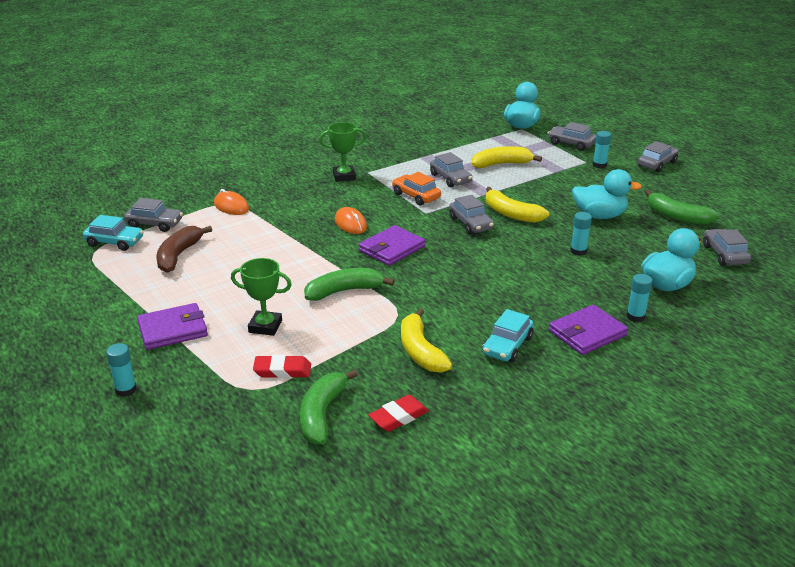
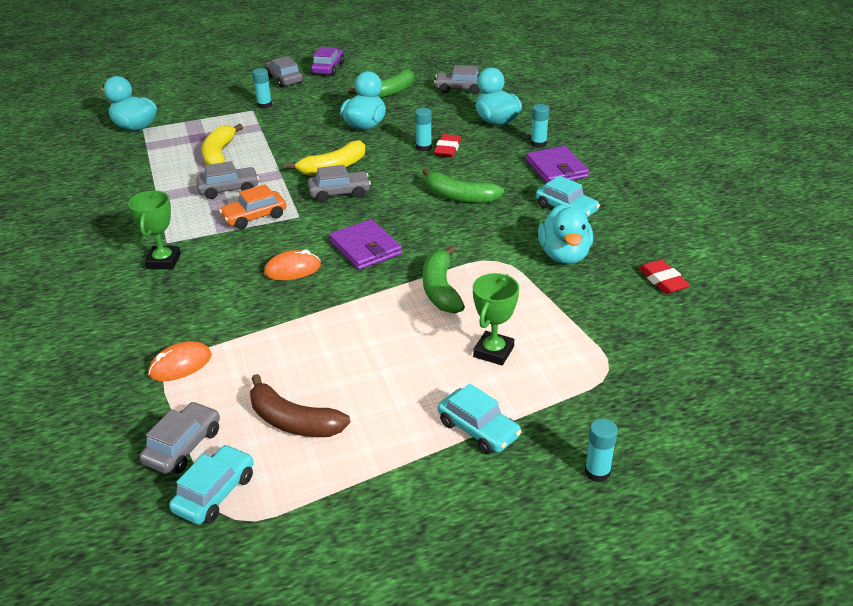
camera: 75 degrees left, 5 degrees up
(172, 329) = (478, 429): purple wallet -> turquoise car
(282, 370) = (580, 345): red eraser -> red eraser (447, 149)
(322, 414) = (655, 325): green banana -> green banana (459, 196)
(420, 351) = (564, 255): yellow banana -> turquoise duck
(571, 144) = (205, 109): grey car -> none
(700, 179) = (328, 68): none -> purple car

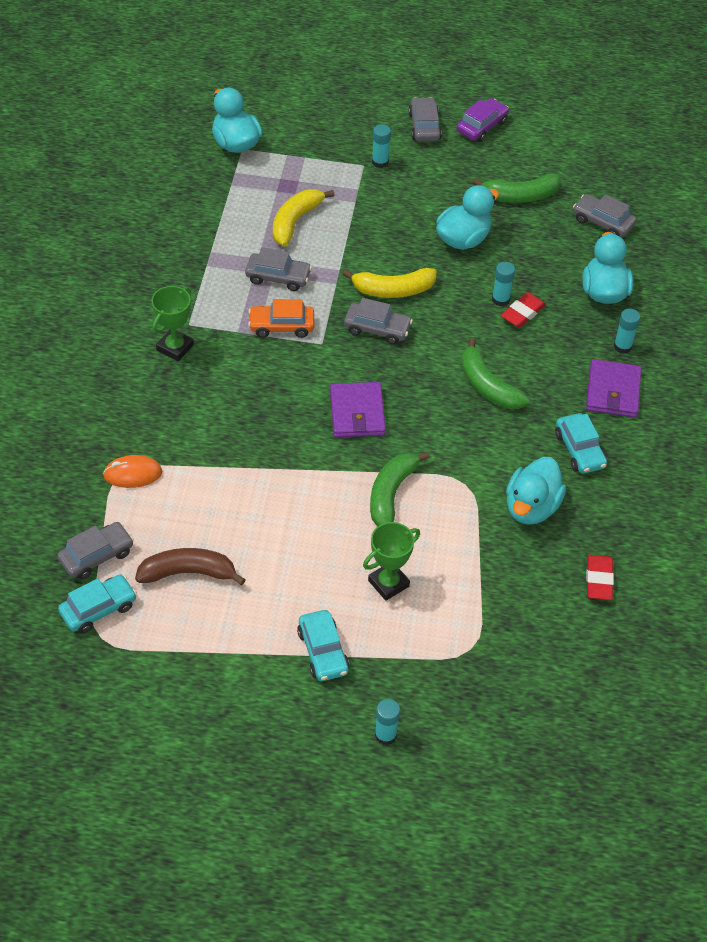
camera: 25 degrees right, 15 degrees up
(292, 269) = (278, 409): orange mouse -> none
(293, 421) = (188, 573): brown banana -> brown banana turned 120 degrees clockwise

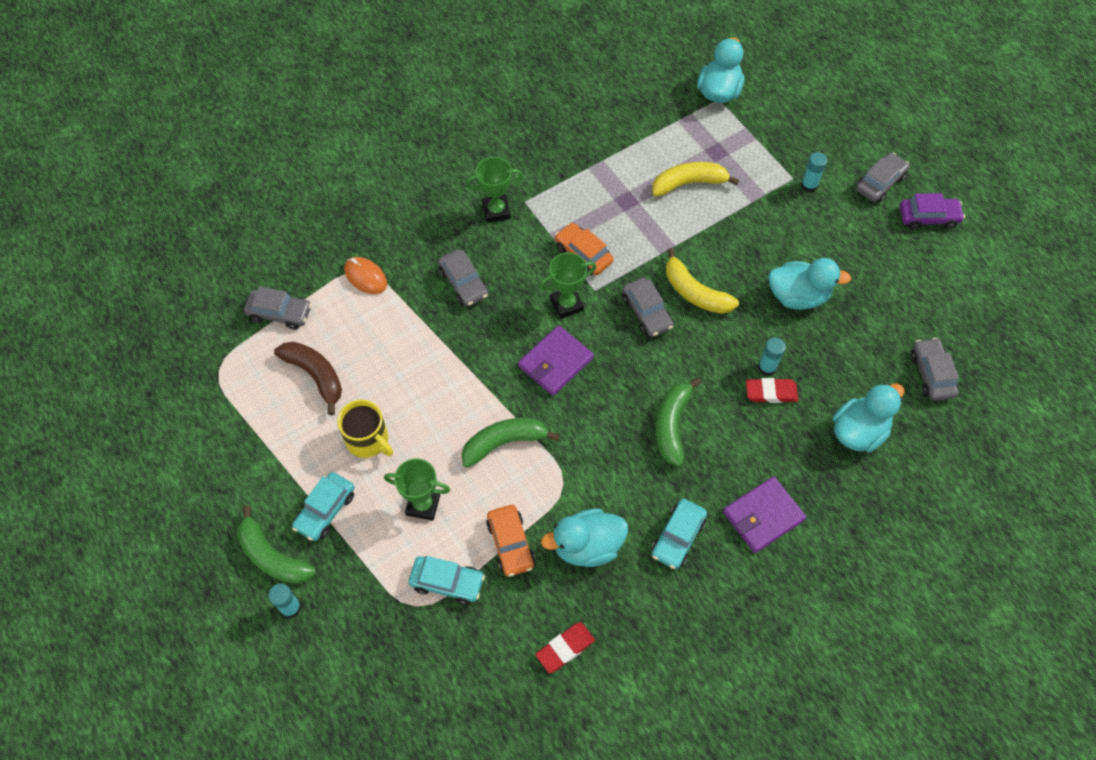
camera: 50 degrees right, 10 degrees up
(98, 609) = (239, 349): turquoise car -> turquoise car (447, 582)
(278, 277) = (625, 216): grey car -> grey car (464, 283)
(290, 579) = (368, 440): none -> yellow mug
(314, 369) = (567, 304): none -> green trophy
(481, 552) = (510, 544): none -> orange car
(520, 196) = (888, 298): green banana -> green banana (272, 556)
(622, 346) = (817, 488): turquoise glue stick -> none

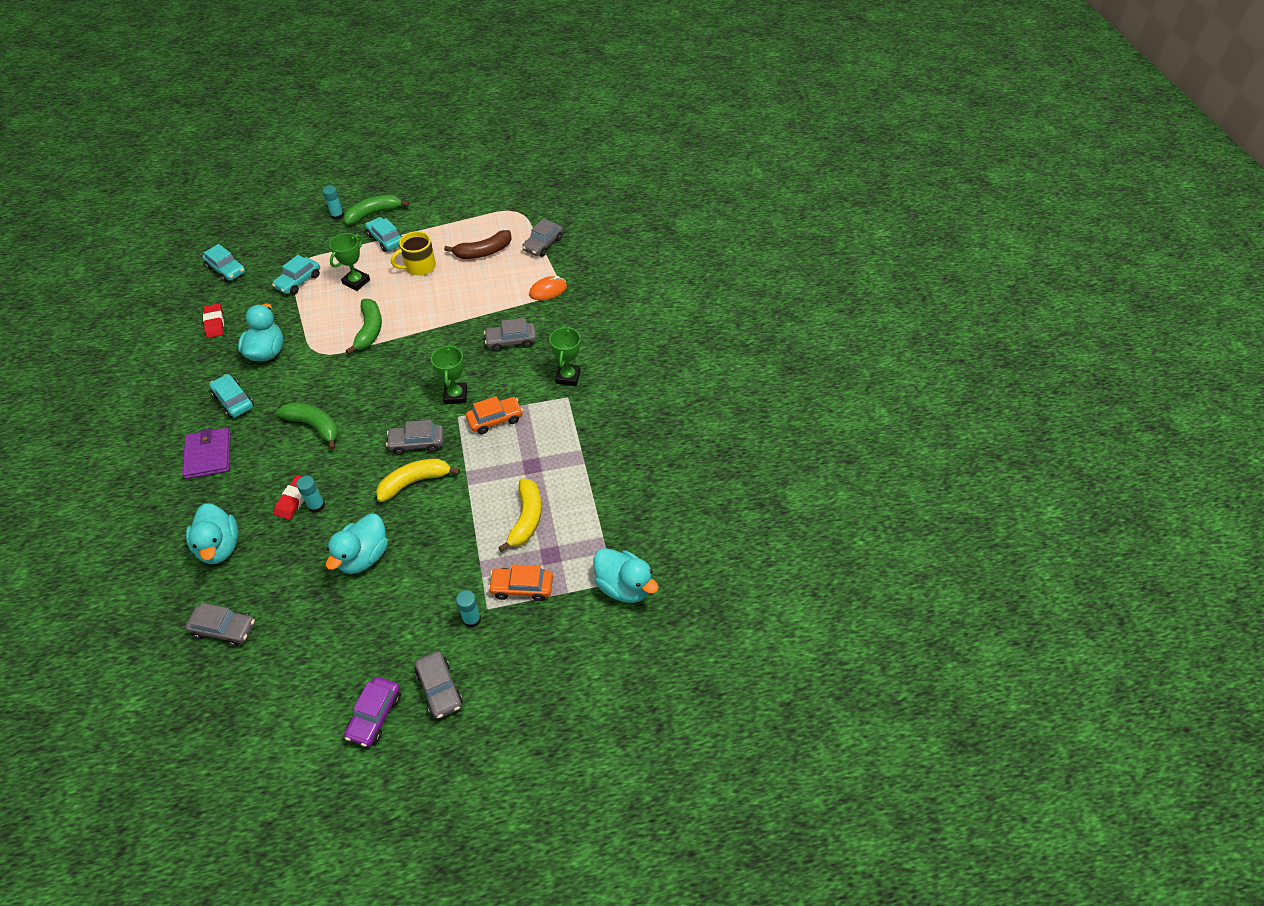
camera: 110 degrees right, 10 degrees down
(458, 702) = (226, 269): none -> turquoise car
(510, 544) = (298, 315): orange car -> orange car (522, 587)
(555, 362) = (411, 374): purple wallet -> none

